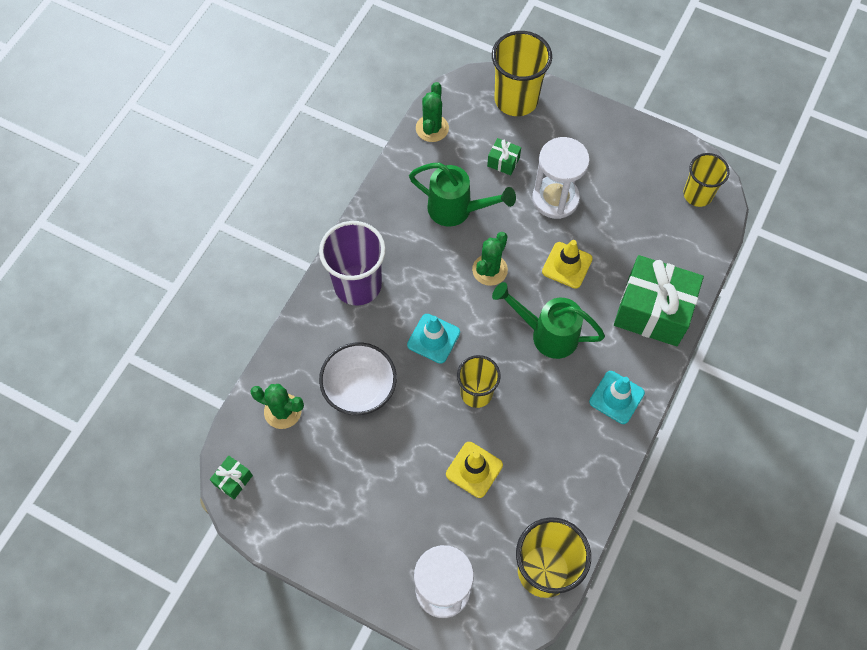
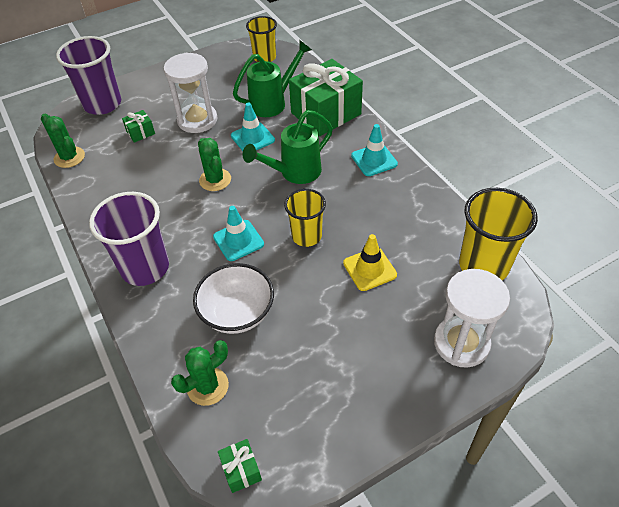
camera: 55 degrees left, 15 degrees down
(457, 210) = (149, 175): green watering can -> green watering can (273, 102)
(516, 99) = (102, 104): yellow cup -> purple cup
(567, 265) = (252, 138): yellow traffic cone -> turquoise traffic cone

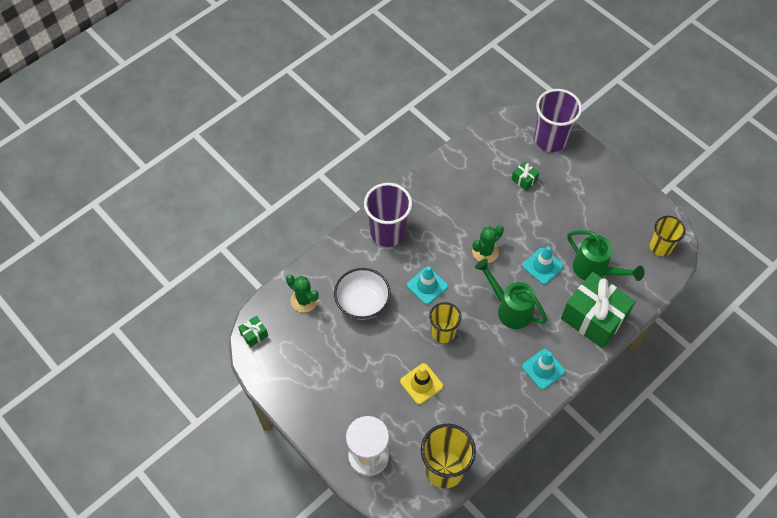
camera: 75 degrees right, 10 degrees up
(69, 157) = (481, 141): green cactus -> none
(197, 120) = (552, 217): white hourglass -> none

